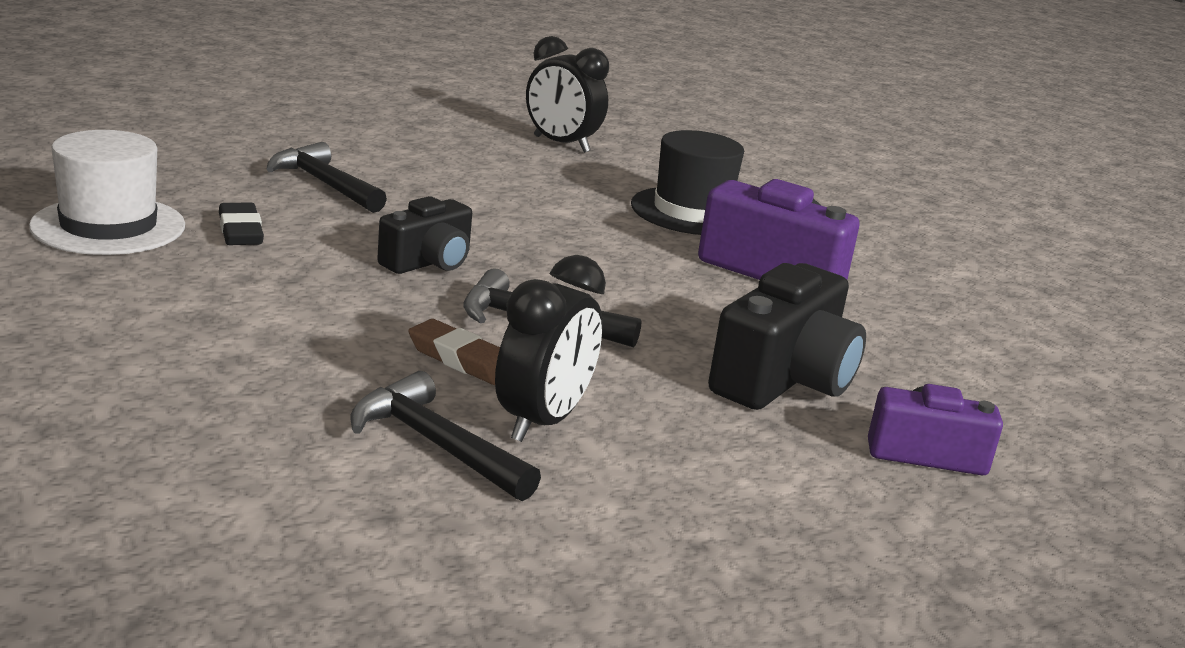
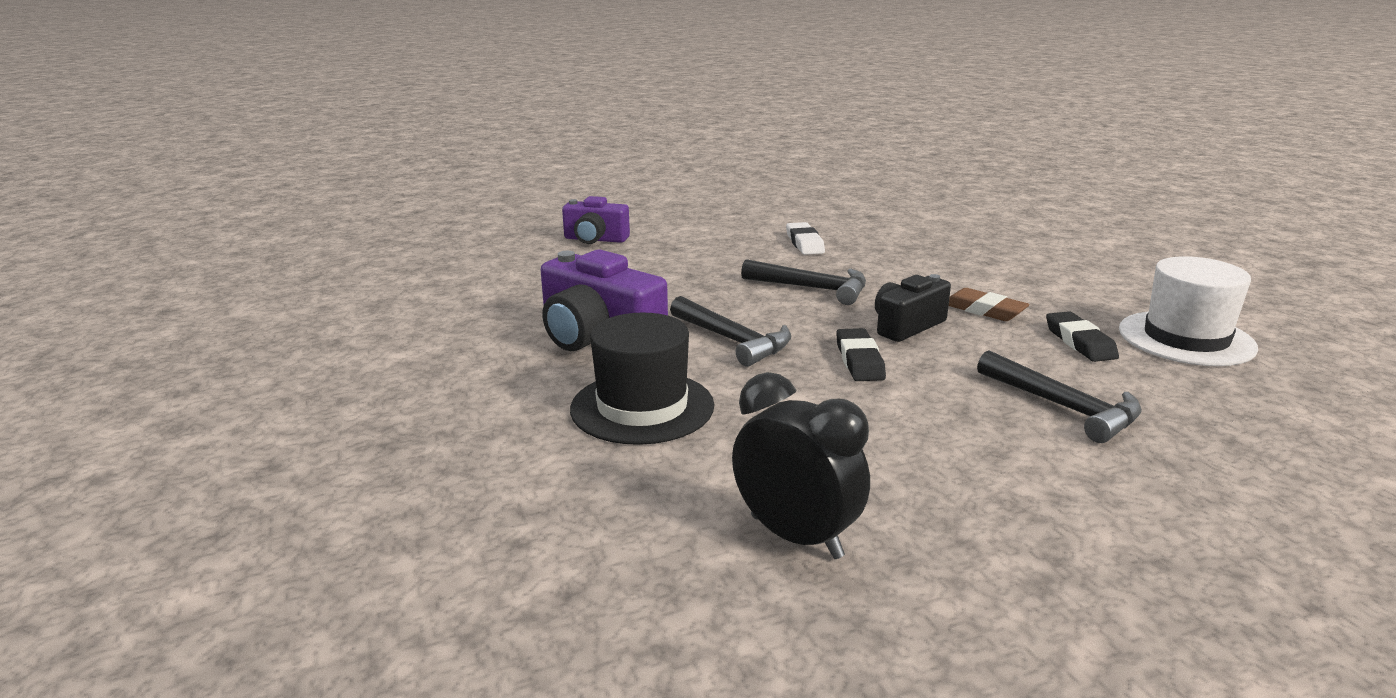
camera: 170 degrees left, 0 degrees up
(436, 445) = (857, 234): black hammer -> black hammer (732, 340)
(461, 360) = (856, 266): brown eraser -> brown eraser (984, 310)
(495, 232) = (859, 361): none -> black eraser
(542, 421) = (804, 243): black clock -> white eraser
(783, 379) = (652, 266): black camera -> none

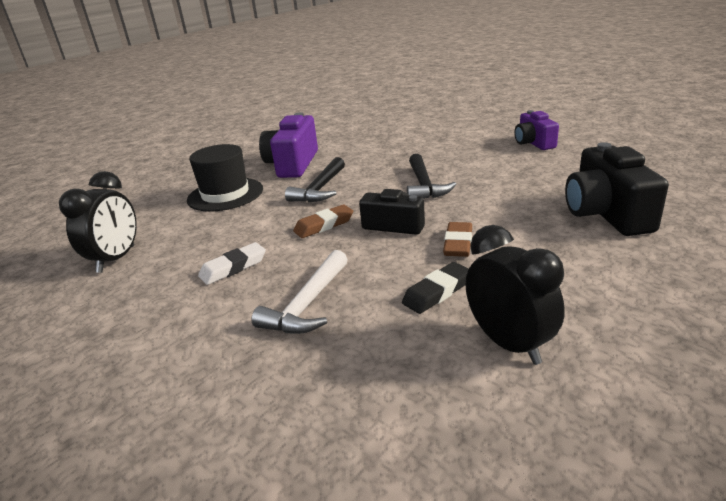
camera: 65 degrees right, 5 degrees up
(595, 239) = (425, 122): purple camera -> purple camera (533, 143)
(804, 243) = (505, 162): white eraser -> white eraser (233, 267)
(859, 361) = (324, 225): black eraser -> brown eraser
(981, 247) = (606, 214): none -> black camera
(1063, 407) = (307, 304): black hammer -> white hammer
(1186, 338) = (509, 344): white hat -> black clock

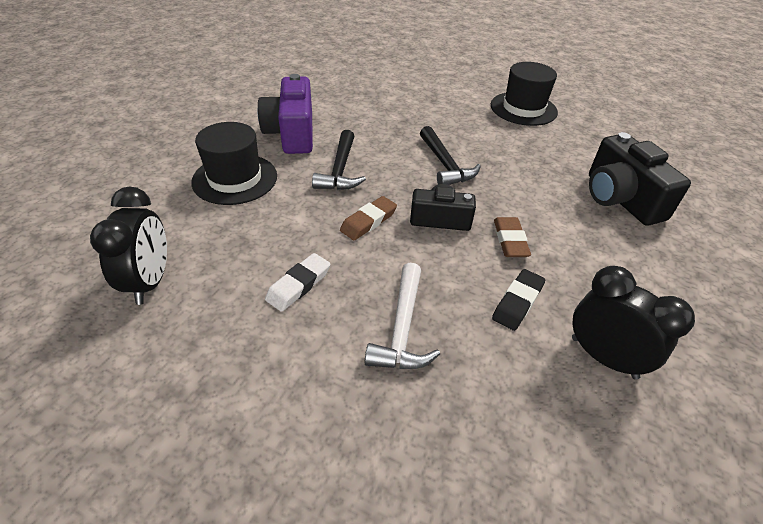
camera: 20 degrees left, 15 degrees up
(533, 143) = (523, 109): purple camera -> black hat

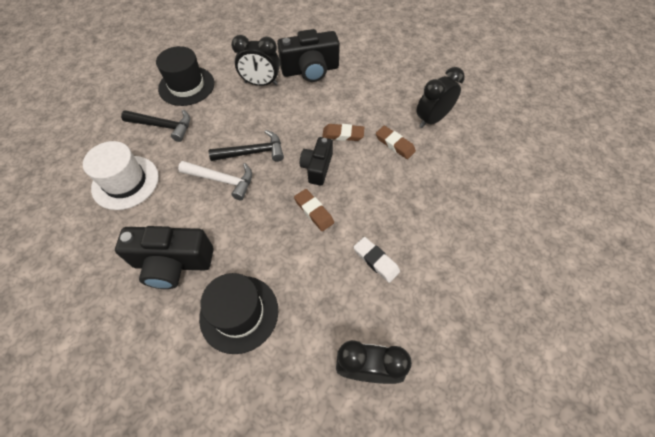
camera: 80 degrees left, 15 degrees up
(292, 133) = (173, 263): purple camera -> black camera
(340, 170) = (244, 225): black hammer -> black hammer (163, 126)
(380, 95) = (125, 182): none -> white hat
(402, 328) = (413, 204): white hammer -> white hammer (222, 180)
(517, 302) = (394, 144): black eraser -> brown eraser
(562, 158) = (261, 83): none -> black clock

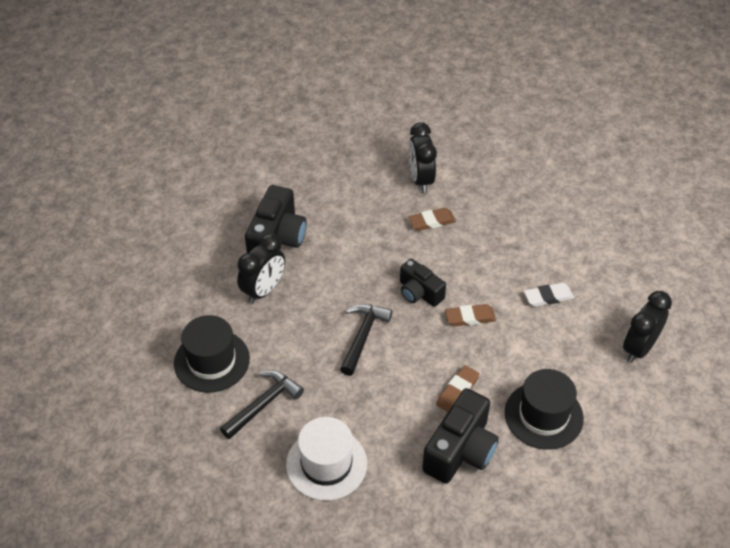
camera: 60 degrees left, 10 degrees down
(222, 180) = (383, 376): white hammer -> none
(343, 134) = (391, 254): brown eraser -> brown eraser (457, 391)

